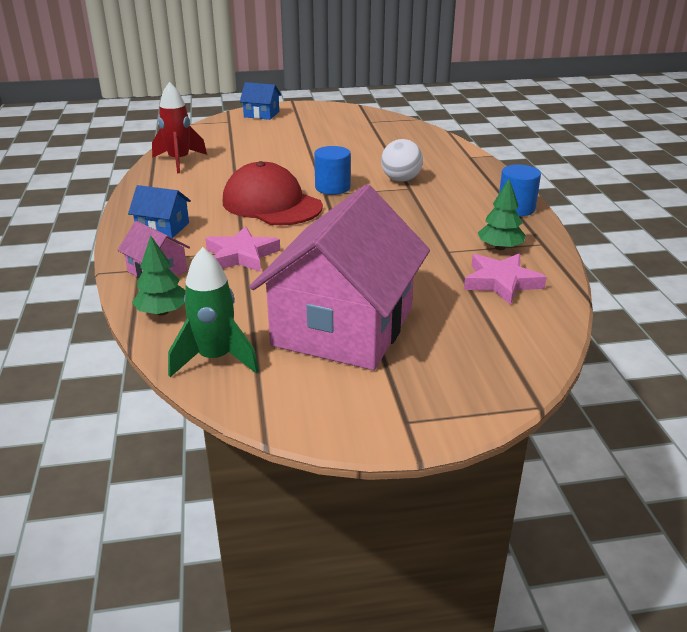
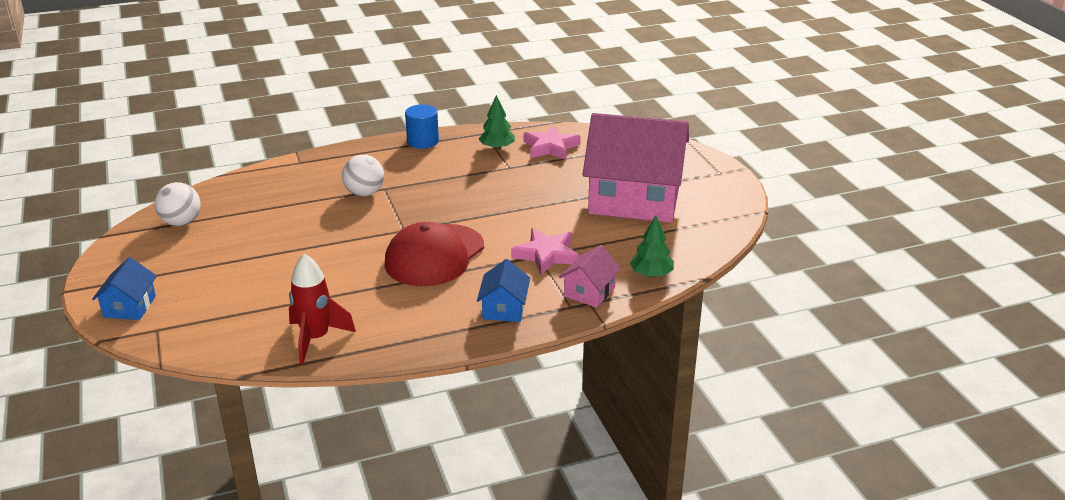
camera: 100 degrees left, 0 degrees up
(215, 359) = (698, 241): green rocket -> none
(332, 187) = (388, 227): blue cylinder -> none
(370, 122) = (181, 222): none -> white ball

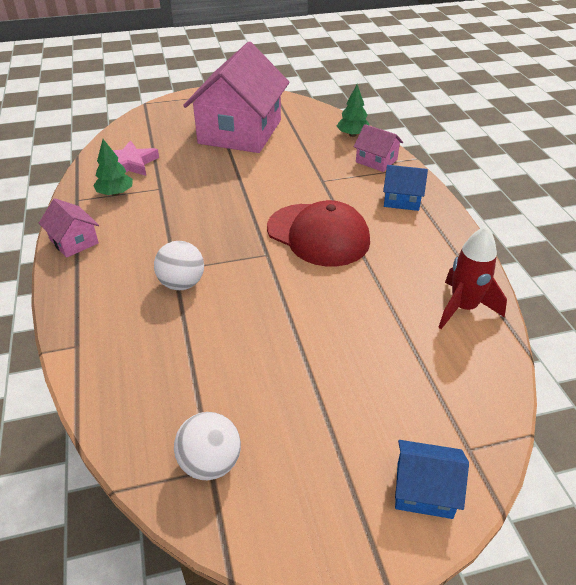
camera: 85 degrees left, 10 degrees up
(423, 141) = (74, 241): blue cylinder -> pink house
(546, 255) = (322, 176): pink star -> none

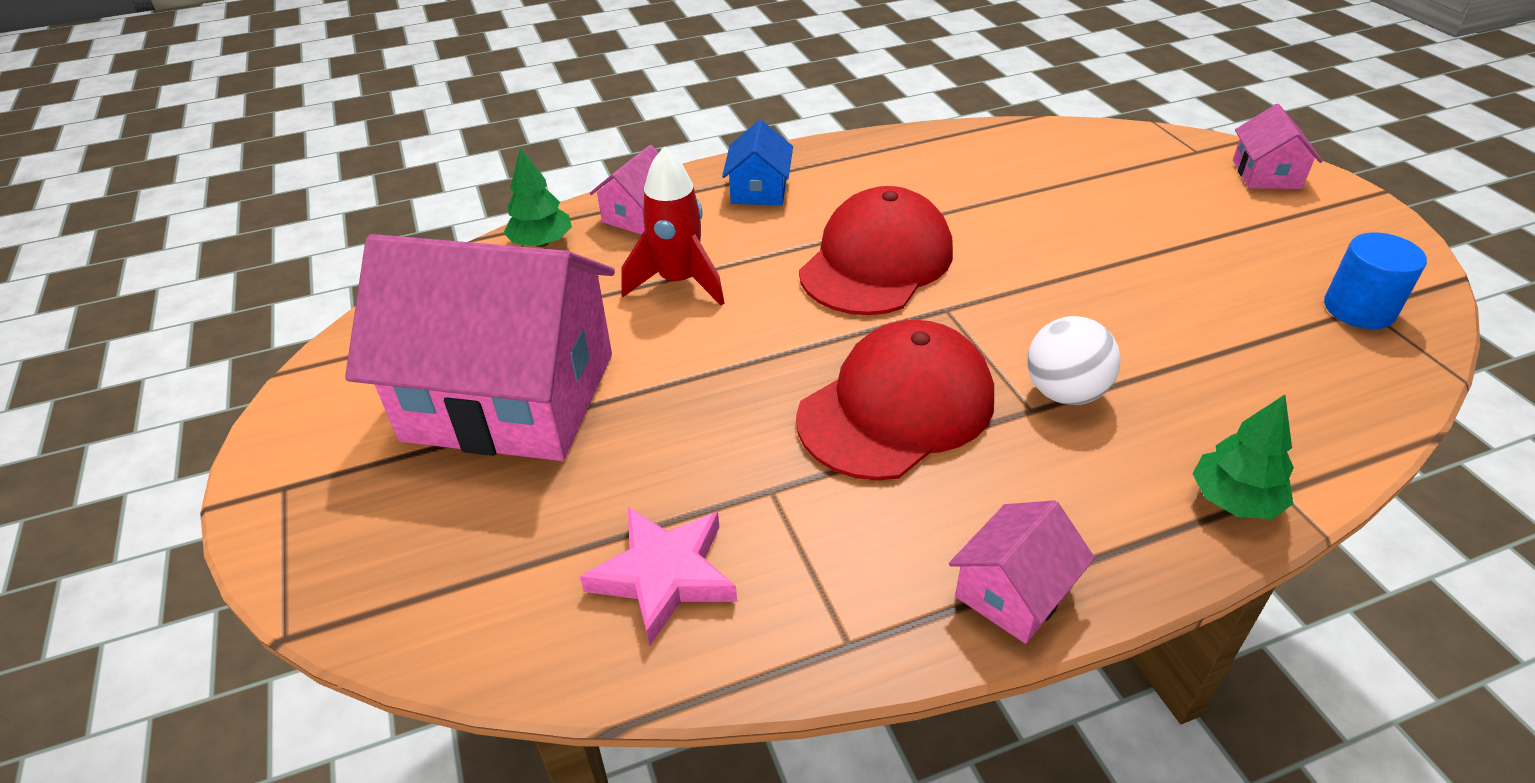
camera: 95 degrees left, 0 degrees up
(115, 193) = (806, 568): green tree -> green tree (1234, 500)
(194, 226) = (896, 408): none -> red cap
(210, 463) = (1359, 309): white ball -> blue cylinder
(424, 490) = (1266, 174): blue house -> pink house
(463, 308) = (988, 148): red rocket -> red rocket (679, 282)

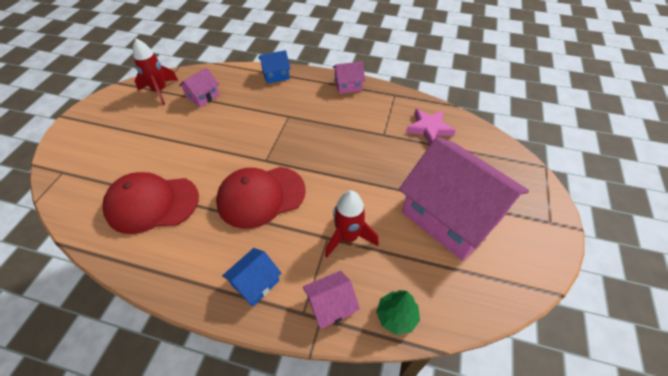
camera: 145 degrees left, 10 degrees up
(896, 408) = (324, 137): red cap -> red cap (152, 204)
(1064, 393) = (273, 115): white ball -> none
(1234, 500) = (276, 75): green tree -> blue house
(1266, 174) = (71, 145): pink house -> pink house (203, 96)
(1359, 309) = (160, 91): blue cylinder -> red rocket

